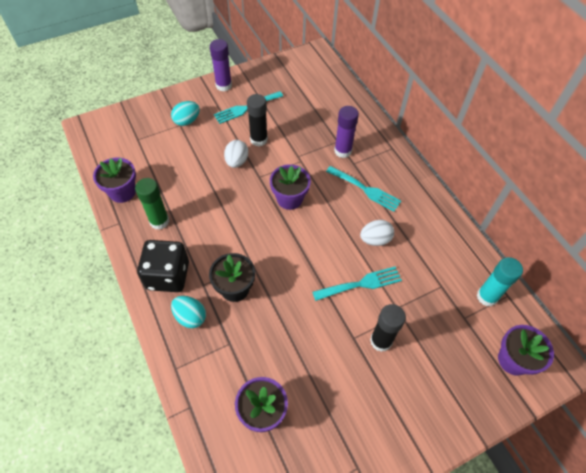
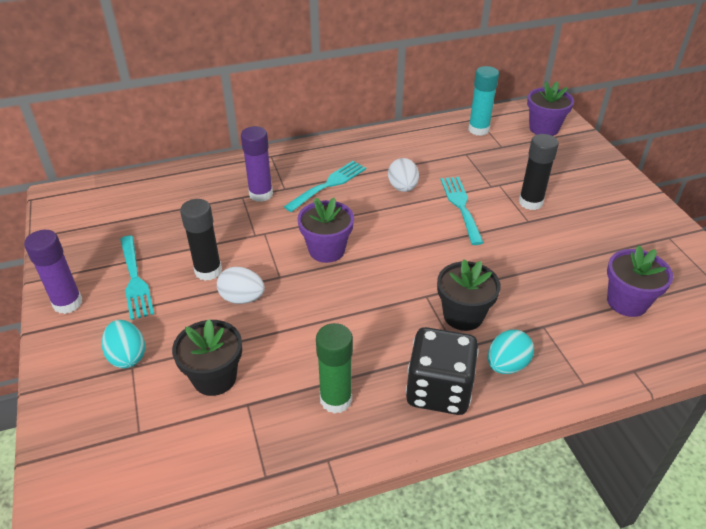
camera: 80 degrees left, 15 degrees down
(122, 192) = (260, 455): purple flower pot -> none
(173, 161) = (214, 377): none -> black flower pot

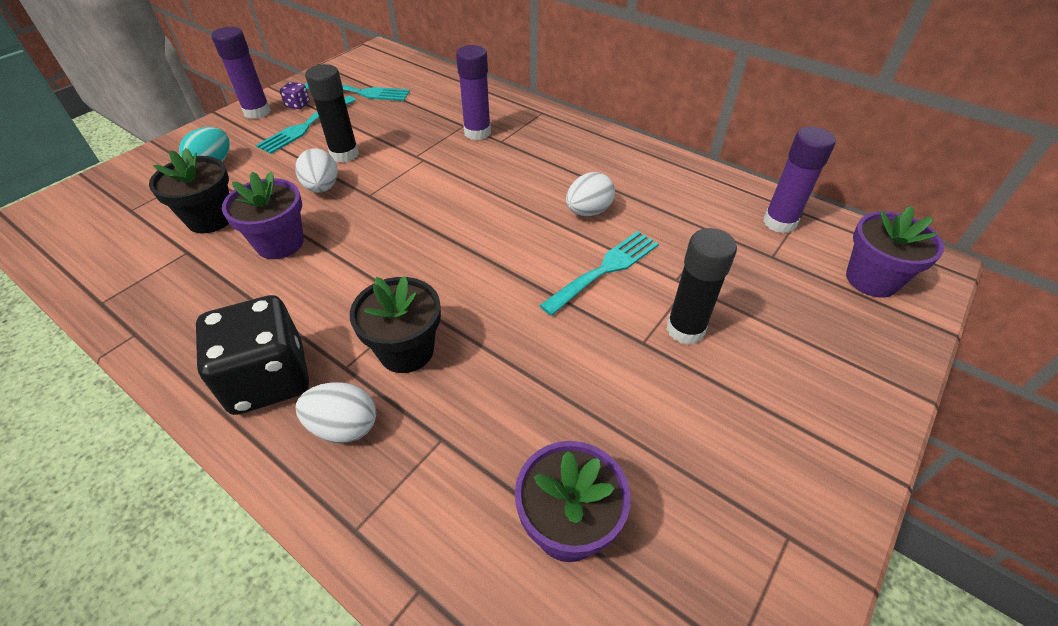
camera: 55 degrees right, 5 degrees up
(90, 273) = (298, 105): none -> purple dice
(327, 250) = (432, 205): purple flower pot -> purple flower pot (280, 243)
(329, 184) = (536, 162): turquoise fork -> turquoise fork (361, 92)
(336, 399) = (217, 305): green glue stick -> none
(478, 130) = (779, 222): turquoise glue stick -> purple glue stick
(506, 365) = (344, 427): turquoise egg -> white egg

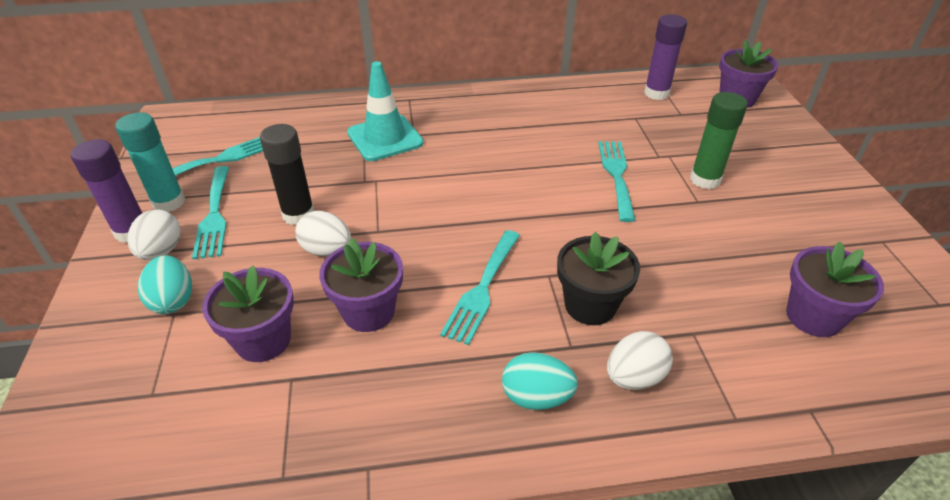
camera: 45 degrees left, 5 degrees down
(210, 219) = (263, 340): black flower pot -> purple flower pot
(269, 379) = (536, 397): black dice -> turquoise egg
(298, 105) = (169, 202): purple dice -> turquoise glue stick
(361, 281) = (482, 289): none -> turquoise fork
(477, 133) = (385, 138): purple glue stick -> turquoise traffic cone
(588, 211) = (550, 147): white egg -> white egg (161, 251)
(685, 329) = (705, 180): black glue stick -> green glue stick

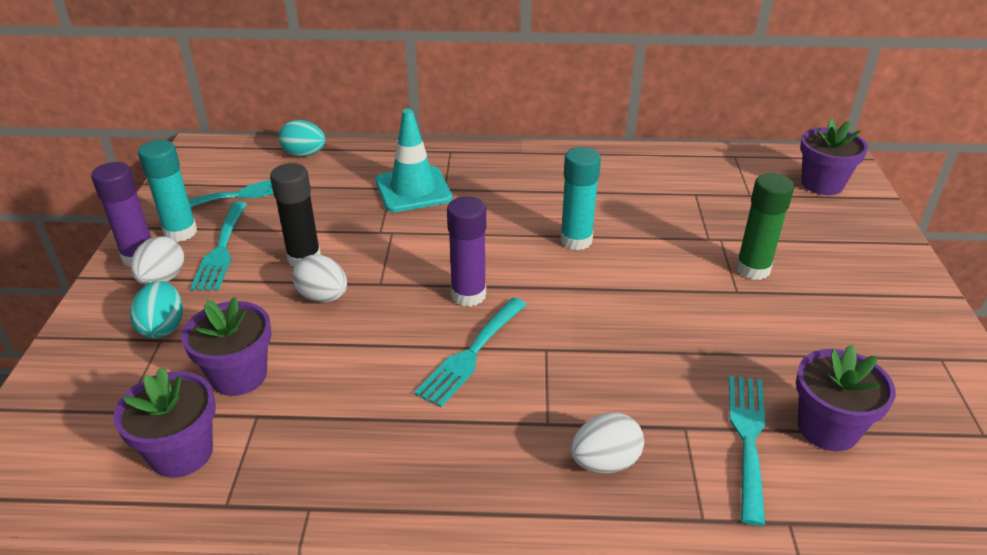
camera: 10 degrees right, 5 degrees down
(368, 312) = (349, 362): purple flower pot -> purple flower pot (181, 453)
(536, 397) = (495, 467): turquoise egg -> turquoise egg (304, 154)
(546, 170) = (576, 240): none -> turquoise glue stick
(590, 305) = (580, 385): black flower pot -> none
(616, 175) = (653, 254): turquoise fork -> turquoise fork (747, 438)
(656, 93) = (728, 169): purple glue stick -> purple glue stick (468, 295)

